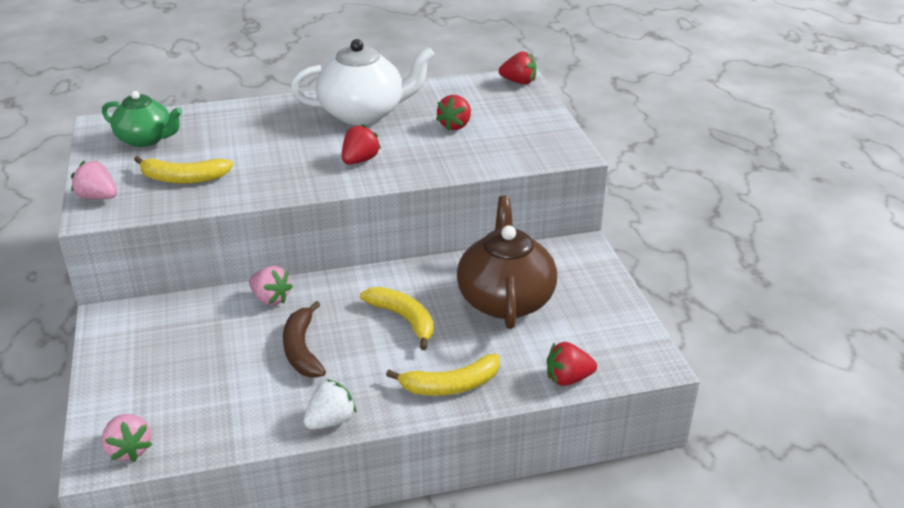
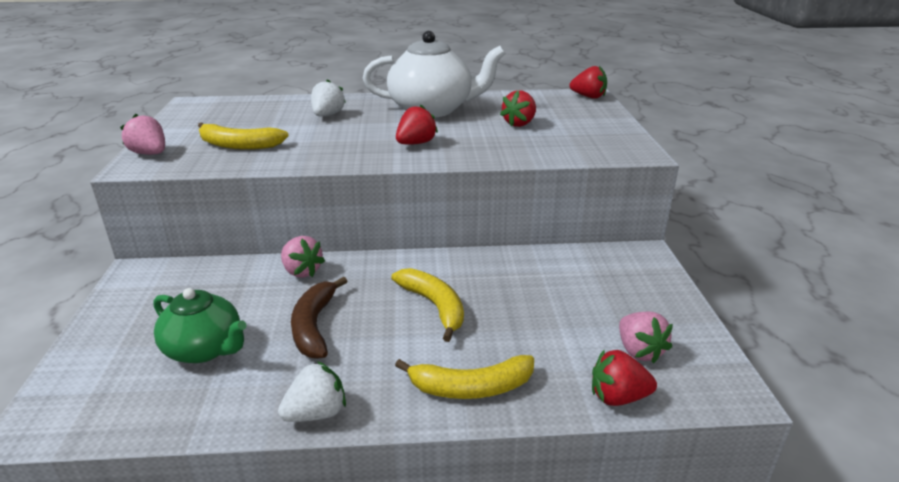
camera: 10 degrees right, 5 degrees down
(129, 449) = (75, 417): pink strawberry -> pink strawberry (639, 351)
(146, 139) = (223, 115): green teapot -> green teapot (205, 349)
(257, 130) = (327, 115): none -> white strawberry
(505, 299) = (551, 297): brown teapot -> none

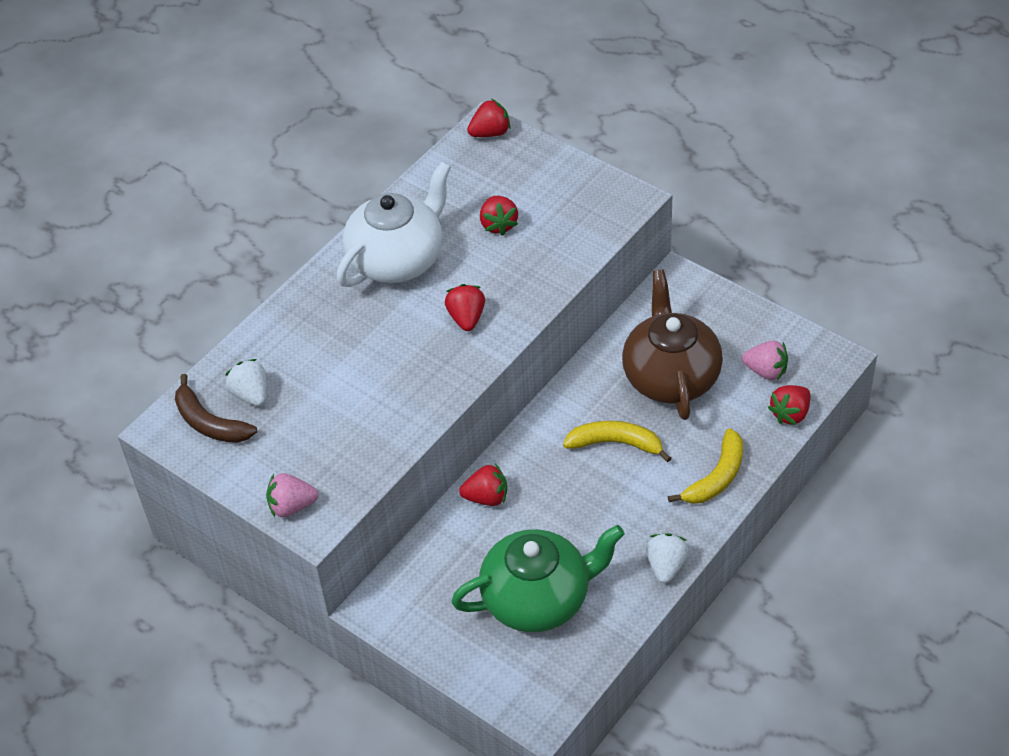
camera: 45 degrees left, 20 degrees up
(205, 349) = (538, 599): green teapot -> green teapot, size x1.56
(239, 145) = (338, 437): yellow banana -> none
(302, 271) = (486, 497): pink strawberry -> red strawberry
(314, 326) = (571, 524): brown banana -> brown banana (209, 423)
(327, 115) = (327, 341): white strawberry -> white strawberry (251, 394)
(546, 299) = (671, 376): none -> brown teapot

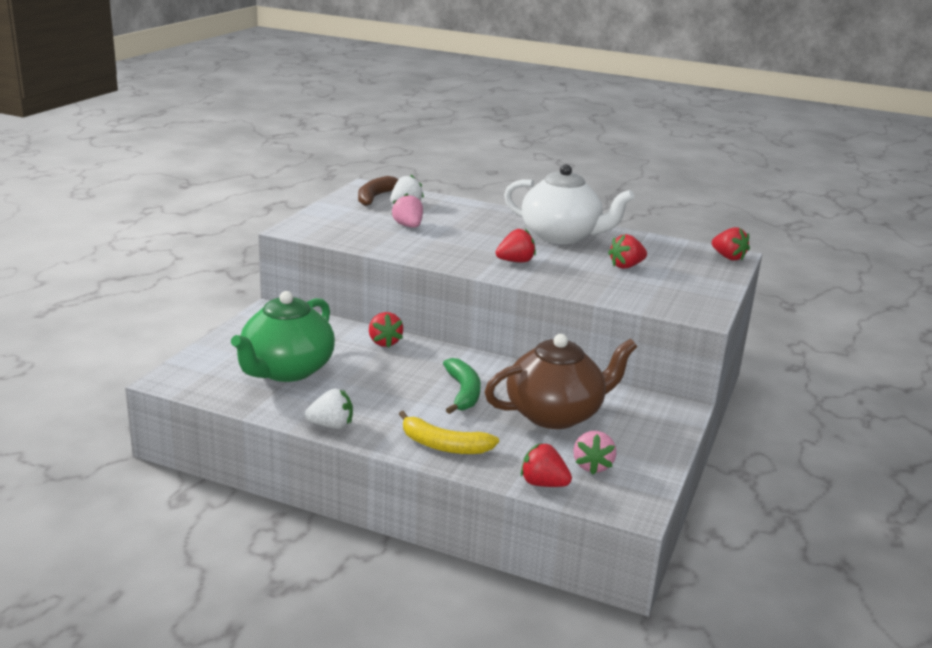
camera: 70 degrees right, 25 degrees down
(292, 506) = (309, 222): pink strawberry -> pink strawberry (408, 226)
(538, 599) = (286, 370): green teapot -> green teapot turned 60 degrees clockwise
(616, 443) = (463, 392): yellow banana -> green banana

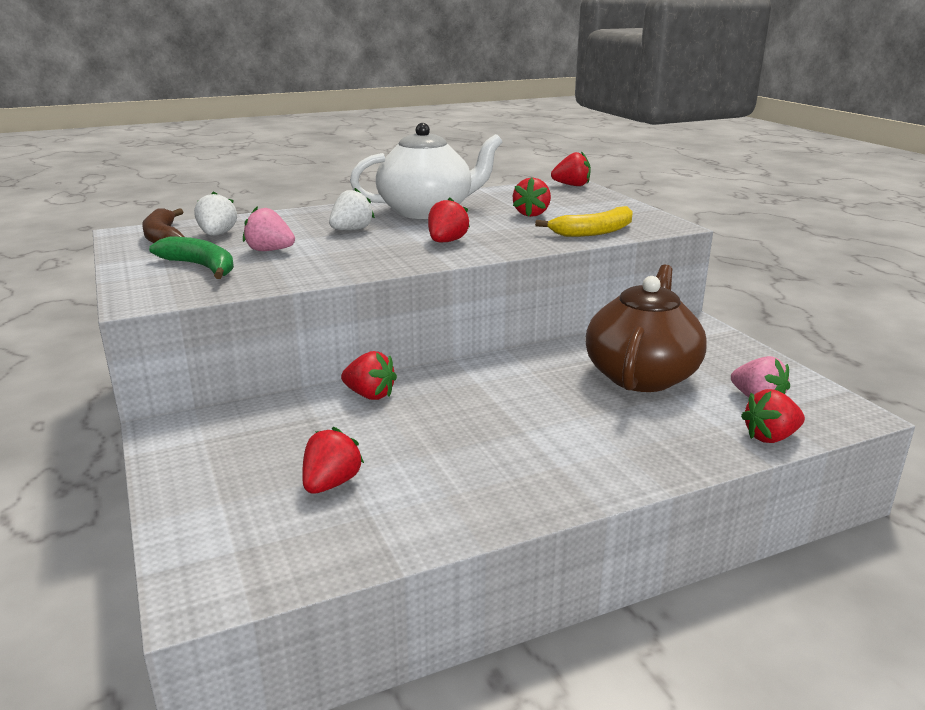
camera: 45 degrees left, 0 degrees up
(286, 370) = (331, 483): green teapot -> red strawberry
(331, 425) = (510, 510): white strawberry -> white strawberry (351, 230)
(444, 445) = (638, 457): yellow banana -> yellow banana (594, 232)
(463, 392) = (541, 400): green banana -> green banana (201, 267)

